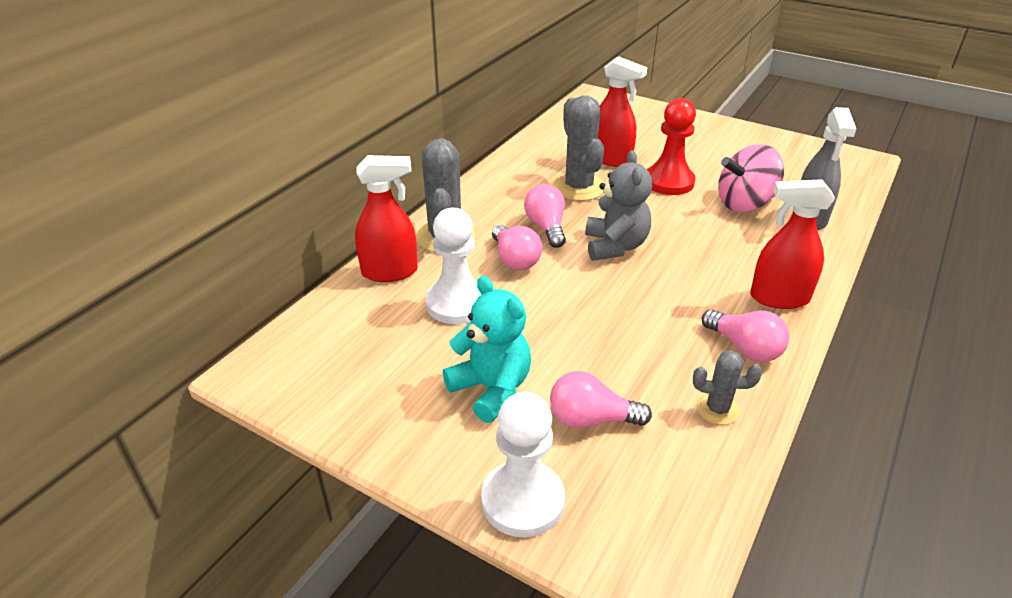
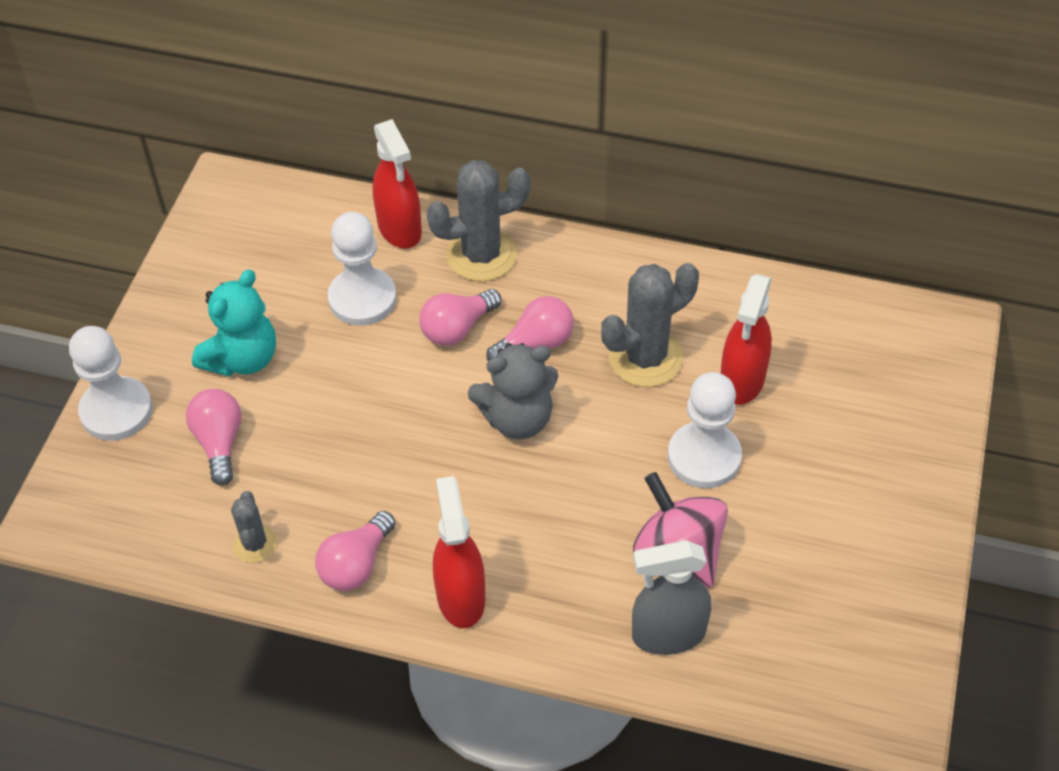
camera: 75 degrees right, 15 degrees up
(669, 182) = (704, 457): red pawn -> white pawn

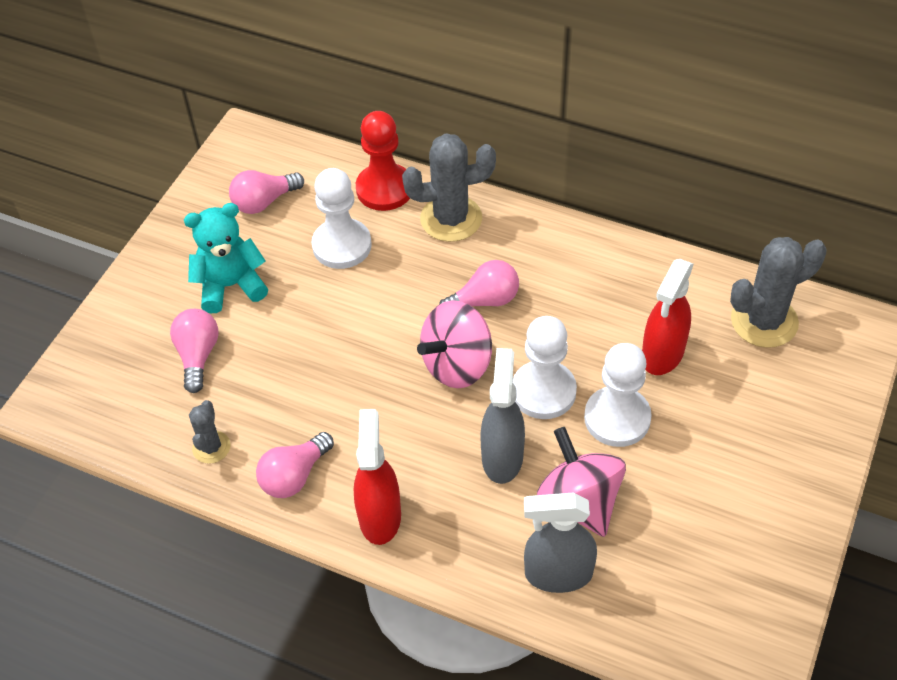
camera: 10 degrees right, 0 degrees up
(116, 411) = (117, 319): white pawn -> white pawn (543, 391)
(242, 358) = (231, 286): turquoise teddy bear -> turquoise teddy bear turned 150 degrees counterclockwise
(400, 229) = (384, 189): red spray bottle -> red pawn
(457, 328) = (419, 280): pink light bulb -> pink light bulb (264, 202)
(517, 418) = (457, 364): grey teddy bear -> pink spinning top
(585, 515) = (502, 457): none -> grey spray bottle
(645, 358) = (579, 324): grey cactus -> grey cactus (764, 321)

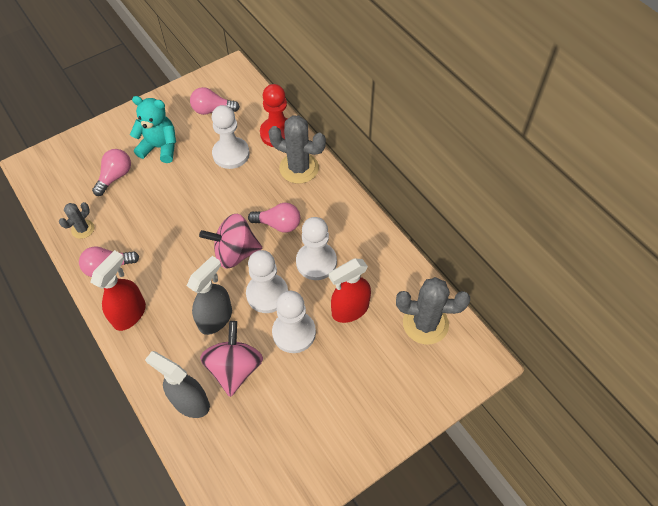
camera: 30 degrees right, 5 degrees up
(573, 321) = (316, 262): none -> white pawn

